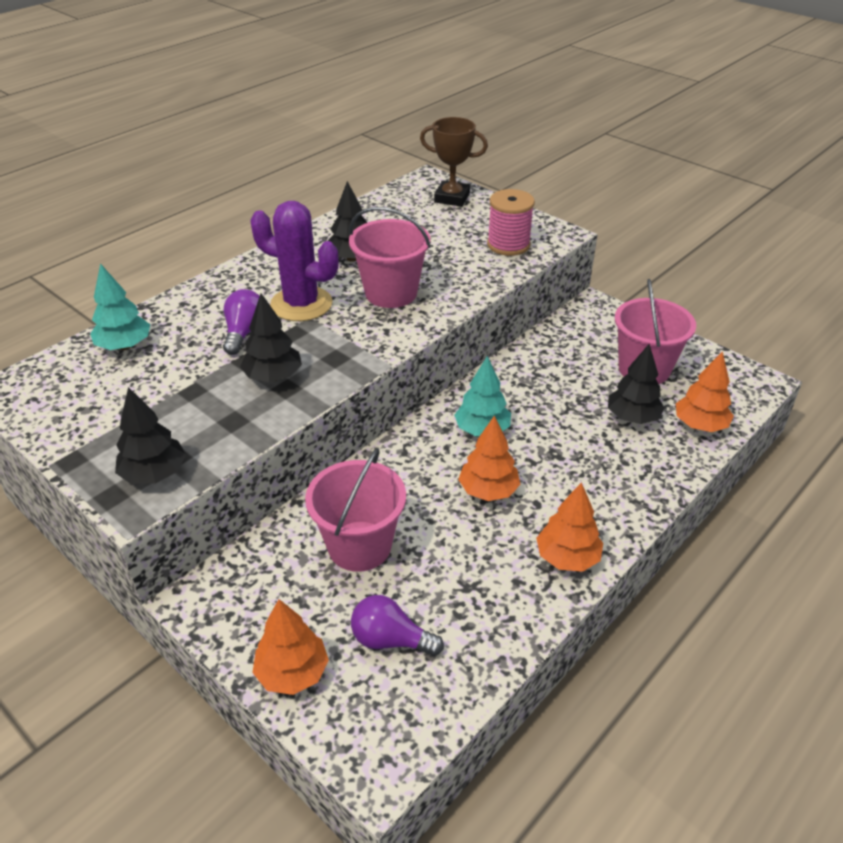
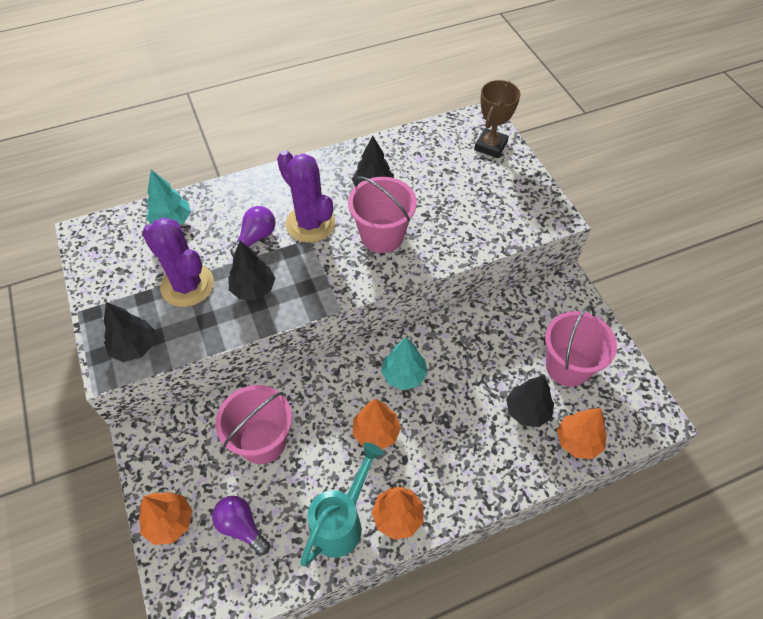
camera: 25 degrees right, 15 degrees up
(186, 397) = (187, 285): none -> purple cactus
(452, 198) = (490, 146): brown trophy -> brown trophy turned 75 degrees clockwise
(507, 587) = (341, 521): none -> turquoise watering can
(508, 245) = (505, 215): pink spool -> none

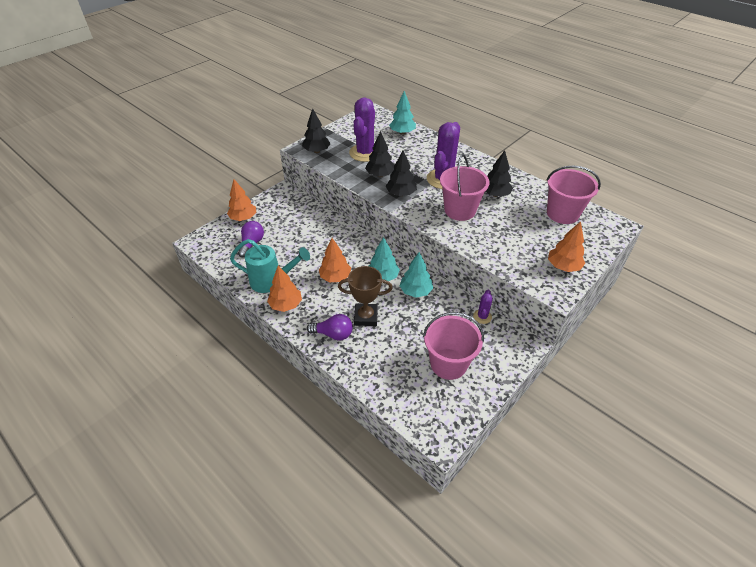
camera: 65 degrees right, 10 degrees down
(256, 237) = (415, 163): purple light bulb -> purple light bulb (333, 334)
(262, 441) = (304, 233): pink bucket -> pink bucket (562, 213)
(446, 350) = (415, 291): none -> turquoise tree
(490, 146) = (591, 237): brown trophy -> brown trophy (365, 317)
(514, 302) = (482, 316): none -> purple cactus
(527, 411) = (396, 349): black tree -> black tree (401, 194)
(578, 441) = (389, 386): orange tree -> orange tree (563, 266)

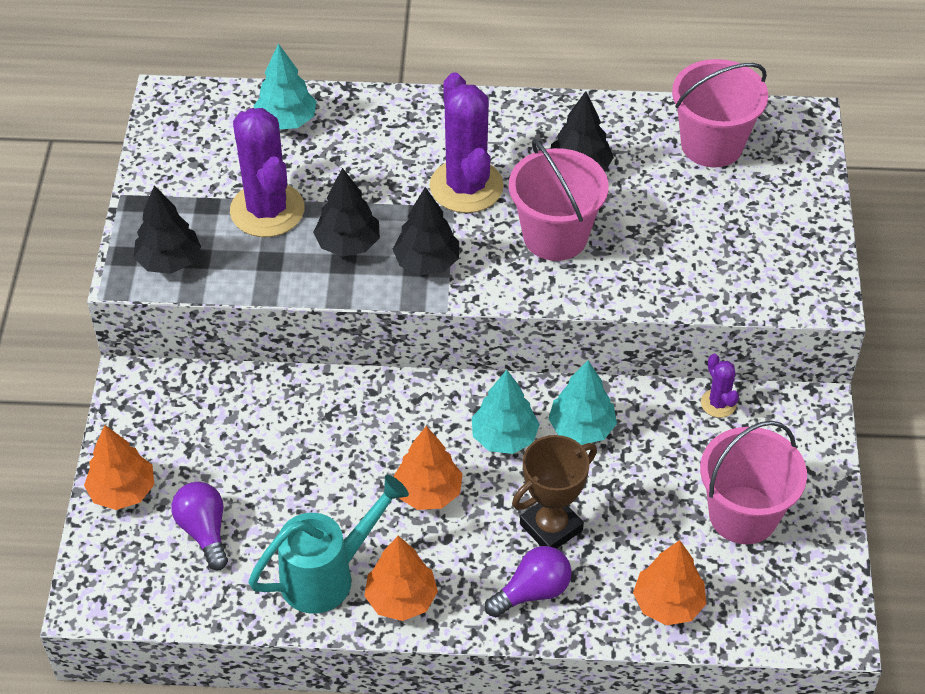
camera: 40 degrees left, 5 degrees up
(563, 266) = (795, 247): orange tree -> orange tree (668, 604)

